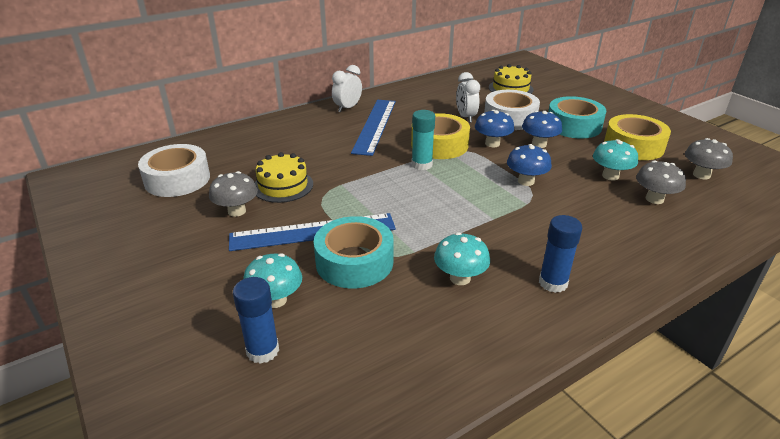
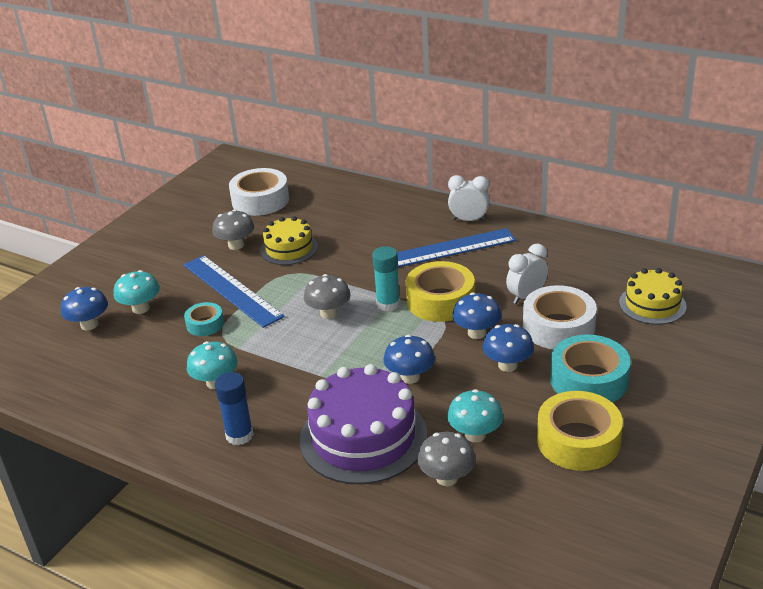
camera: 65 degrees right, 0 degrees up
(263, 350) = (89, 325): blue glue stick -> blue mushroom
(354, 262) = (205, 324): turquoise tape -> turquoise tape, size x0.55
(589, 220) = (363, 437): none -> purple cake
(701, 175) = (546, 512): grey mushroom -> grey mushroom (329, 313)

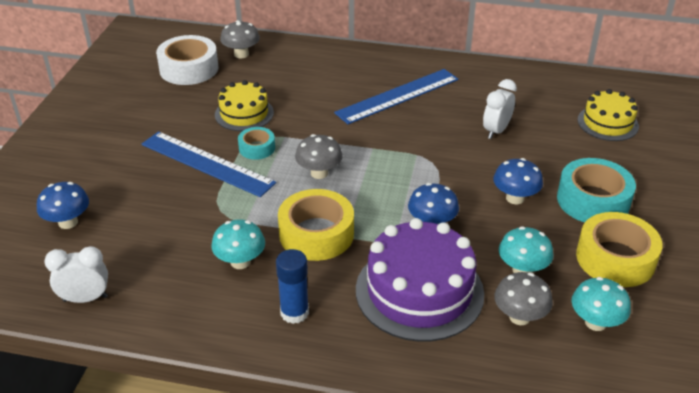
camera: 20 degrees left, 5 degrees up
(141, 308) = (117, 196): turquoise mushroom -> turquoise mushroom (595, 322)
(205, 324) = (197, 203): turquoise tape -> turquoise tape (257, 148)
(236, 245) = (187, 117): grey mushroom -> grey mushroom (241, 54)
(388, 304) = (372, 155): turquoise glue stick -> none
(440, 301) = (420, 145): yellow tape -> yellow tape (316, 234)
(468, 220) = (404, 65): white clock -> white clock (85, 299)
(476, 333) = (470, 171): blue mushroom -> none
(558, 327) = (540, 155): white tape -> none

